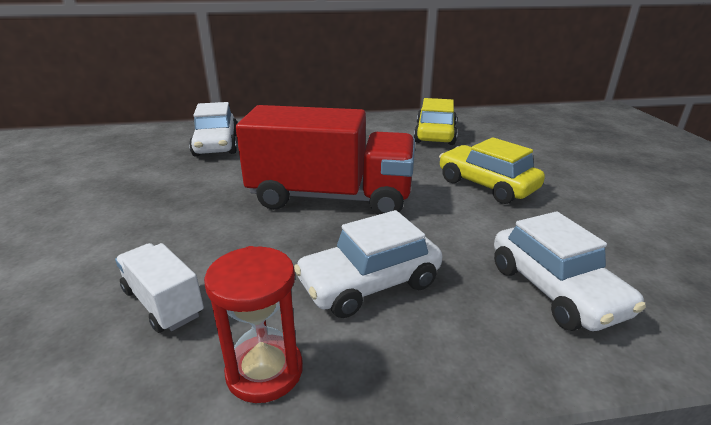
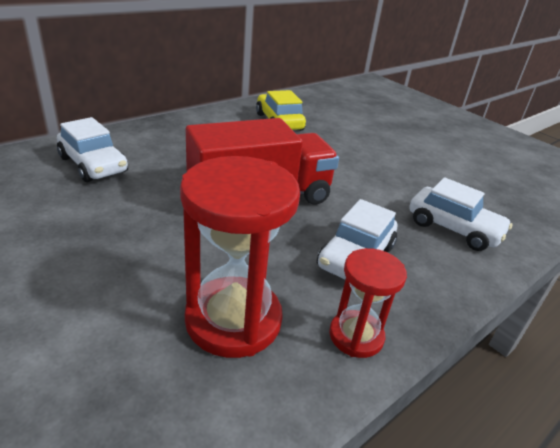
camera: 35 degrees left, 5 degrees up
(163, 303) = (233, 320): white truck -> red hourglass
(486, 185) = (355, 162): yellow car -> none

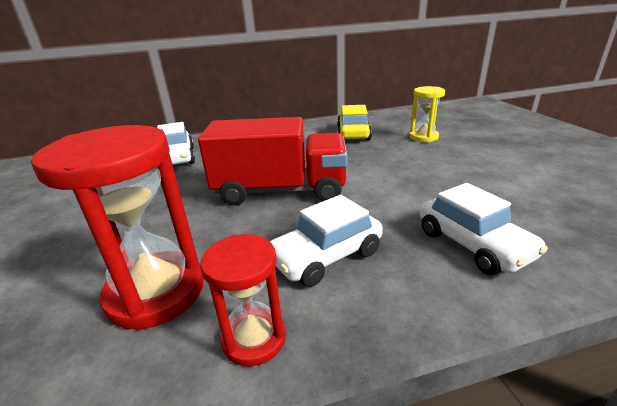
camera: 30 degrees right, 5 degrees down
(349, 124) = (423, 137): none -> yellow hourglass

